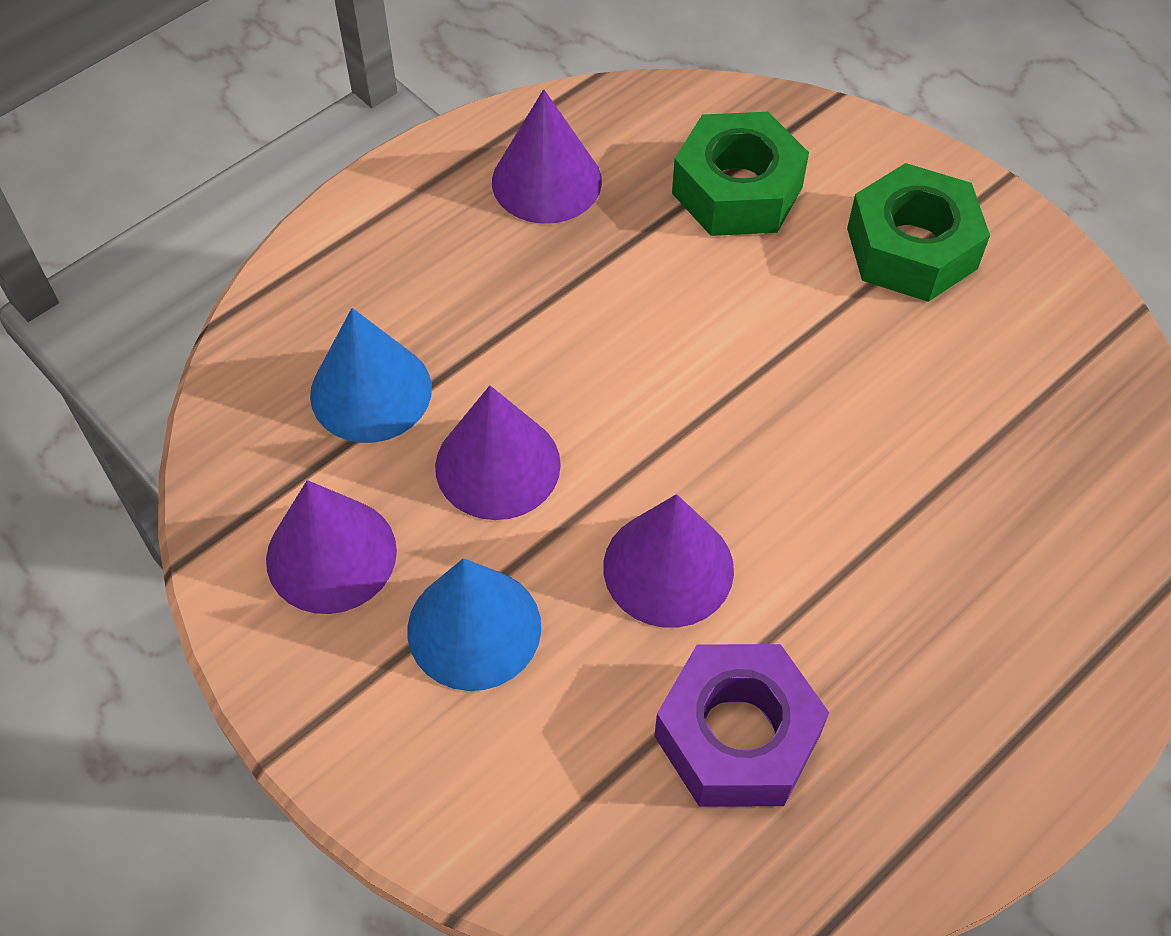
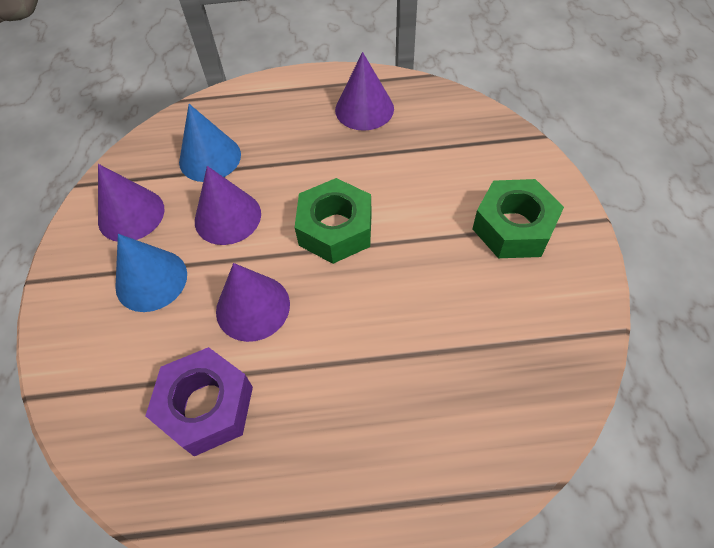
camera: 40 degrees right, 0 degrees up
(737, 190) = (448, 155): green nut -> green nut (335, 229)

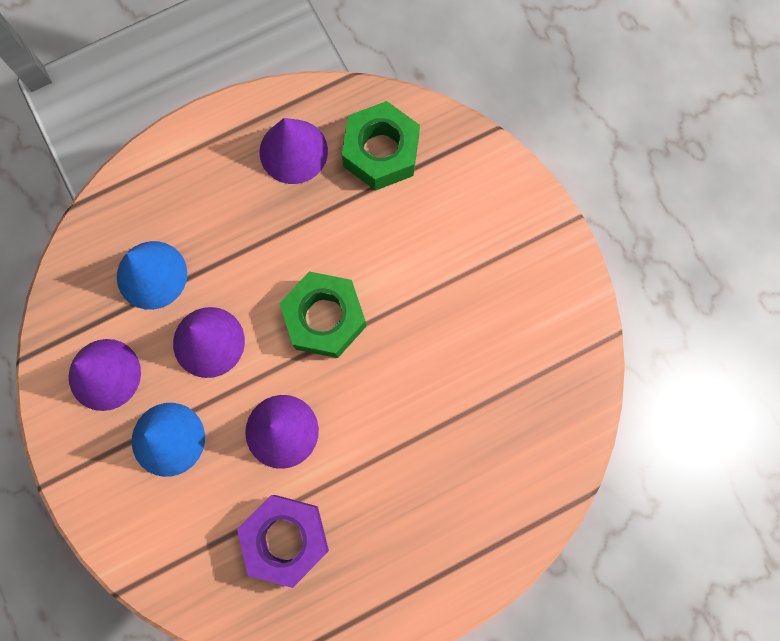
camera: 25 degrees left, 20 degrees up
(513, 227) = (495, 256): green nut -> green nut (381, 152)

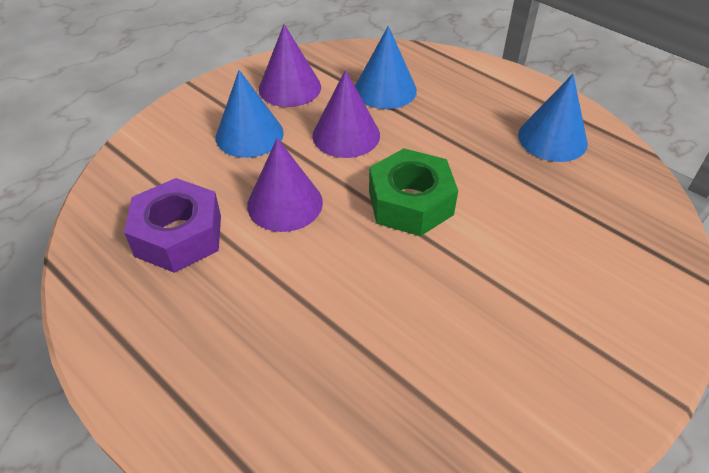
camera: 70 degrees right, 30 degrees down
(293, 151) = (552, 139): purple cone -> blue cone
(381, 152) = (603, 197): green nut -> none

